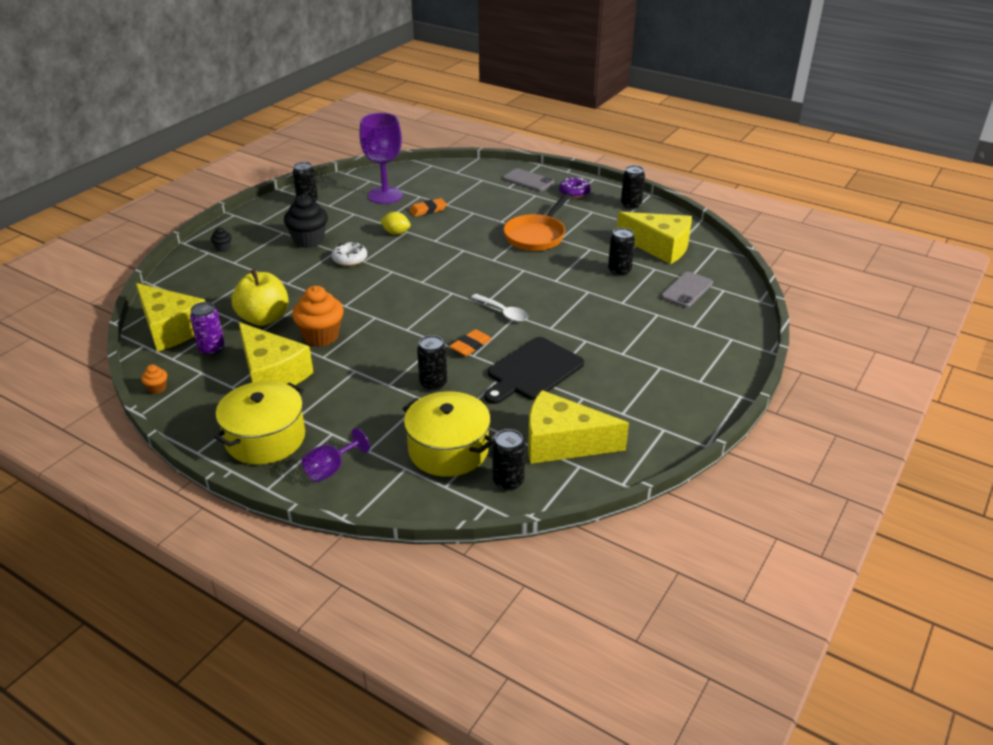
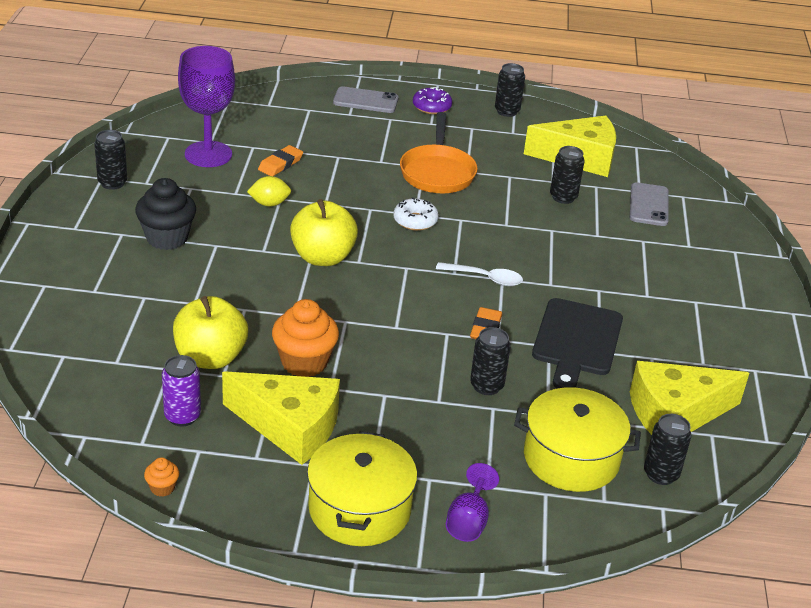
camera: 30 degrees left, 0 degrees up
(171, 328) = (100, 403): yellow cheese -> none
(223, 248) = (60, 274): black cupcake -> none
(350, 259) = (244, 252): white donut -> white donut (415, 221)
(399, 273) = (322, 257): none -> yellow apple

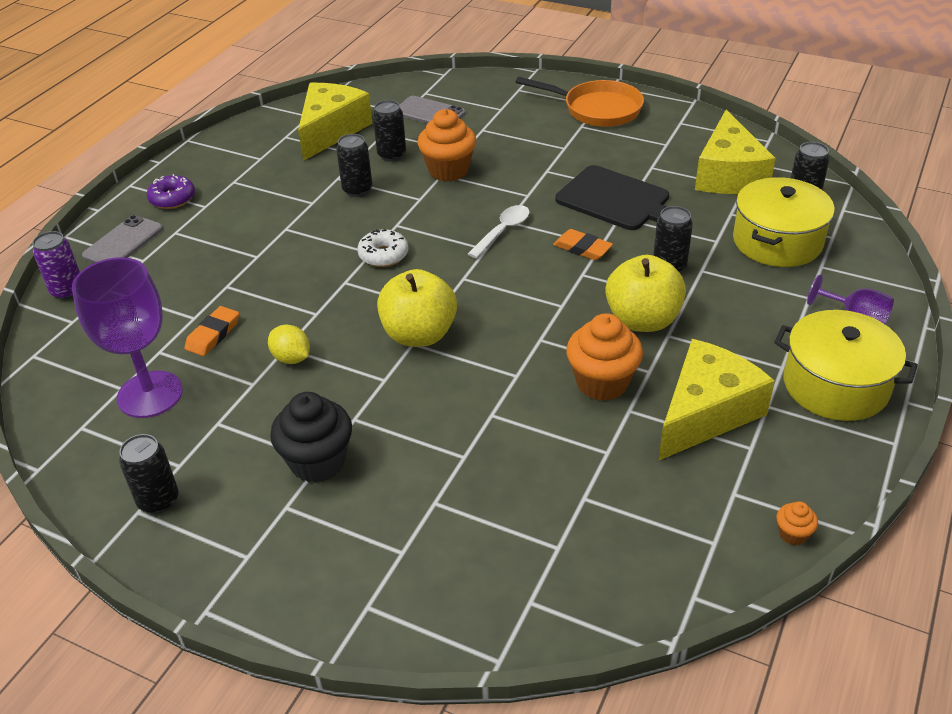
camera: 65 degrees left, 5 degrees up
(182, 416) = (673, 498): purple can -> purple can (67, 291)
(210, 358) = (573, 458): yellow apple -> yellow apple (642, 320)
(269, 203) = (291, 358): yellow lemon -> yellow lemon turned 60 degrees counterclockwise
(280, 164) = (213, 334): orange eraser -> orange eraser turned 60 degrees clockwise
(437, 172) = (302, 221): orange pan -> orange pan (597, 109)
(507, 111) = (218, 153): black can -> black can (357, 190)
(560, 232) = (448, 170): none -> orange cupcake

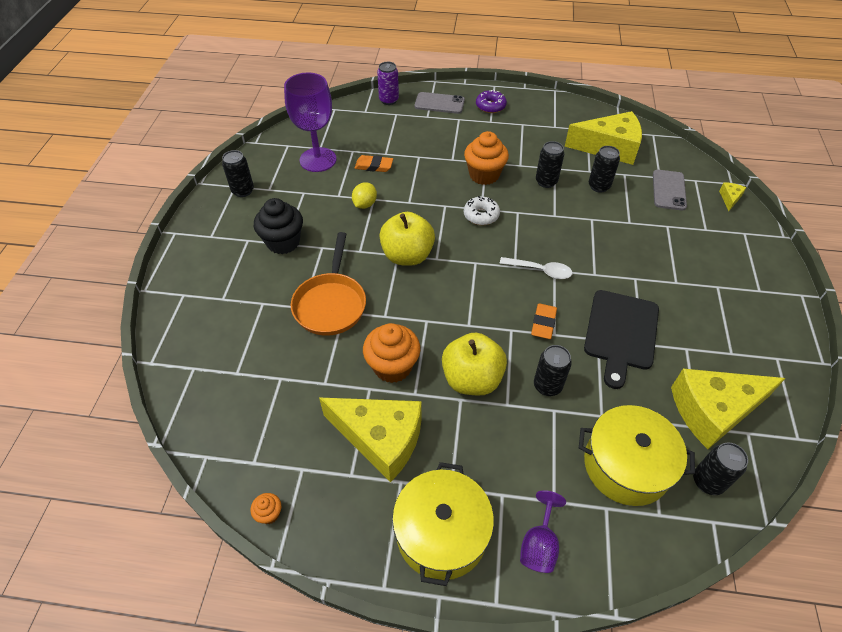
camera: 70 degrees right, 10 degrees up
(448, 170) = (599, 221): orange cupcake -> orange cupcake (484, 175)
(465, 82) = (729, 198): none -> yellow cheese
(597, 109) = (753, 292): orange pan -> orange pan (331, 304)

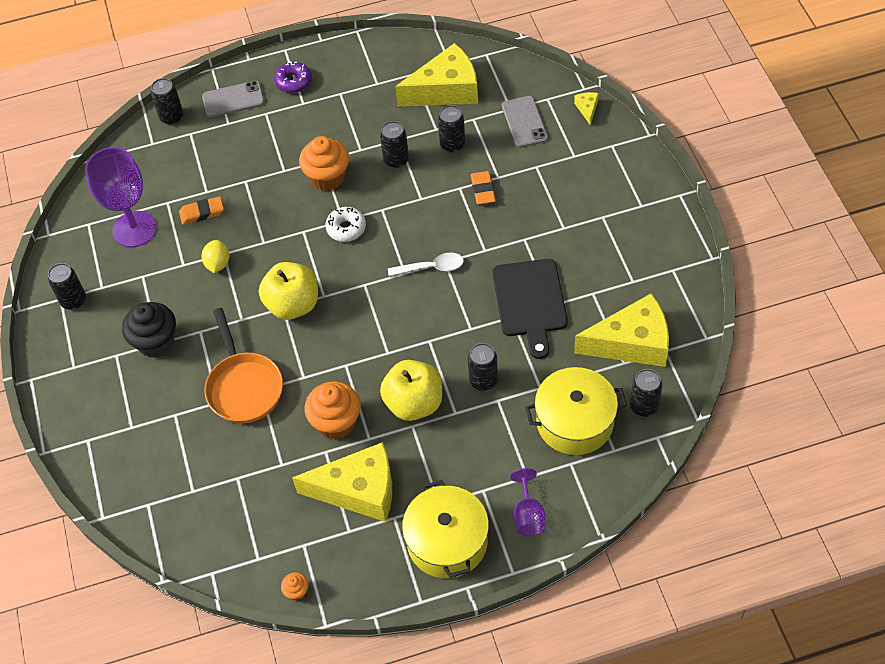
camera: 20 degrees left, 5 degrees up
(389, 100) = (172, 117): purple can -> black can
(543, 323) = (456, 321): orange eraser -> orange eraser (483, 190)
(713, 411) = (632, 343): yellow cheese -> yellow cheese turned 150 degrees counterclockwise

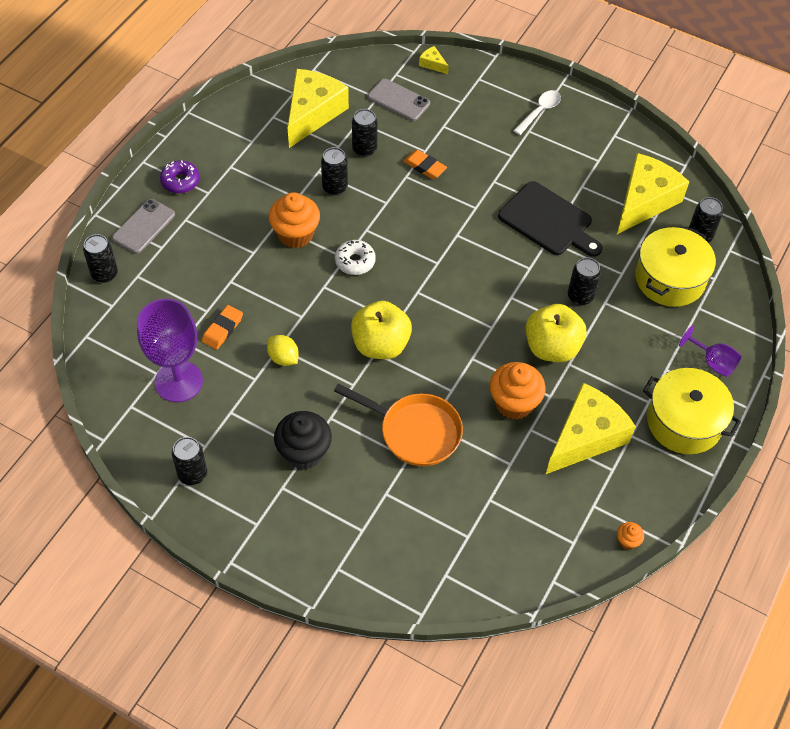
camera: 50 degrees left, 0 degrees up
(431, 267) = (452, 245): white spoon -> white spoon (540, 112)

